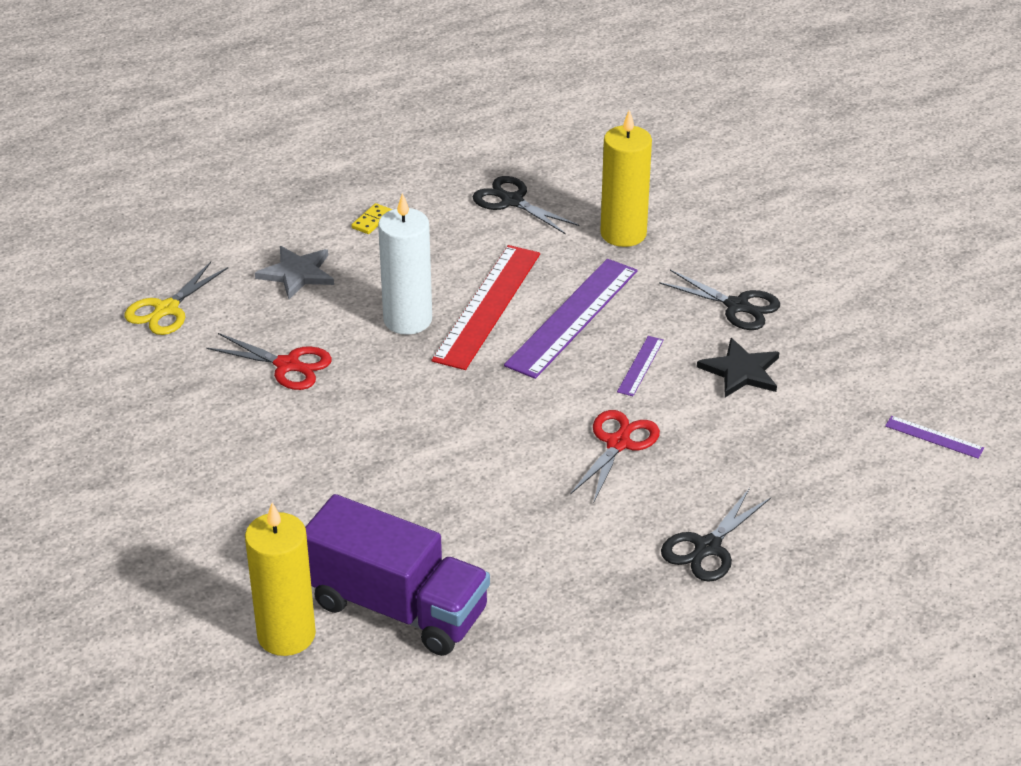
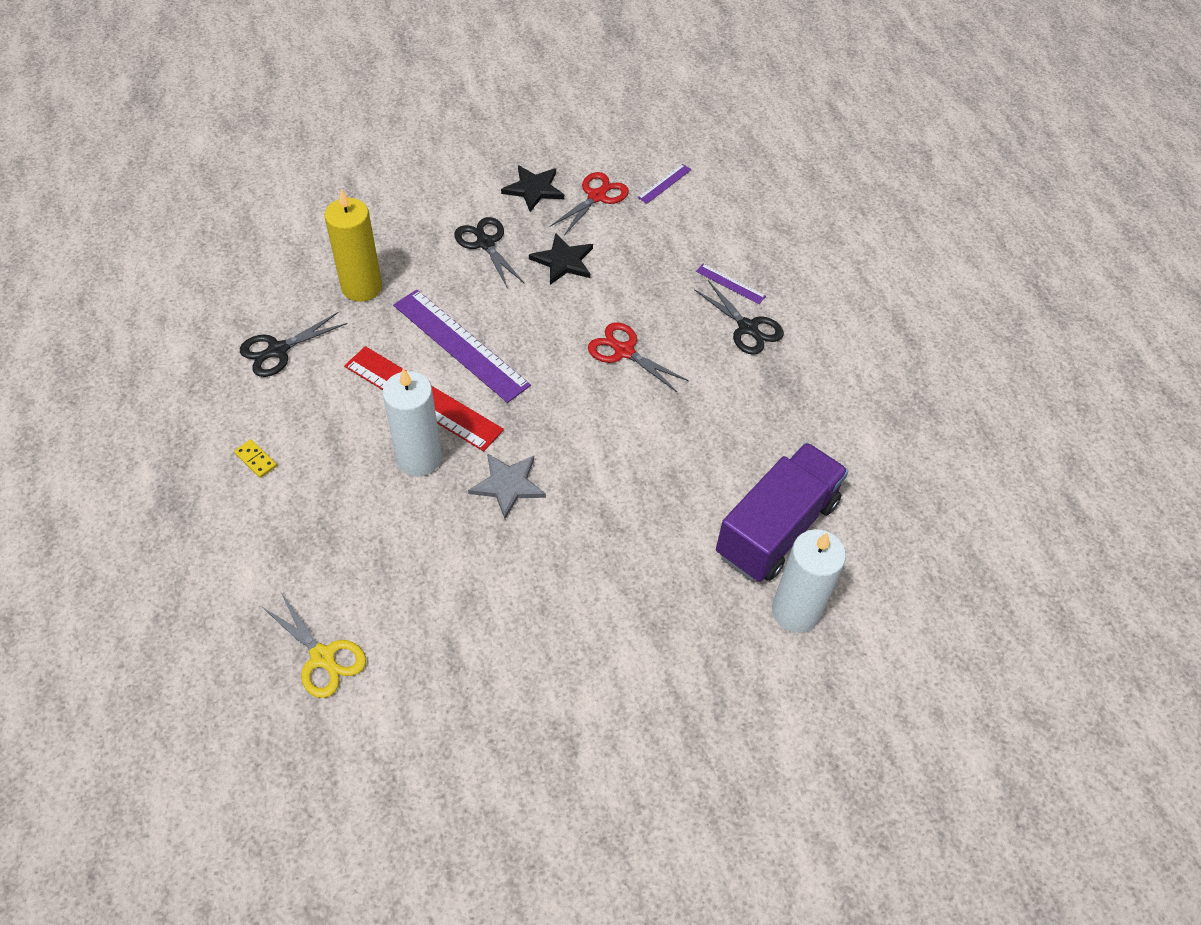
camera: 80 degrees left, 15 degrees up
(286, 635) = (795, 611): yellow candle -> white candle
(287, 365) = (450, 562): red scissors -> red scissors (596, 196)
(297, 274) = (313, 534): grey star -> grey star (508, 485)
(640, 366) = (537, 317): purple ruler -> purple ruler (730, 284)
(737, 306) = (485, 243): black scissors -> black scissors turned 75 degrees counterclockwise
(852, 327) = (534, 189): none -> black star

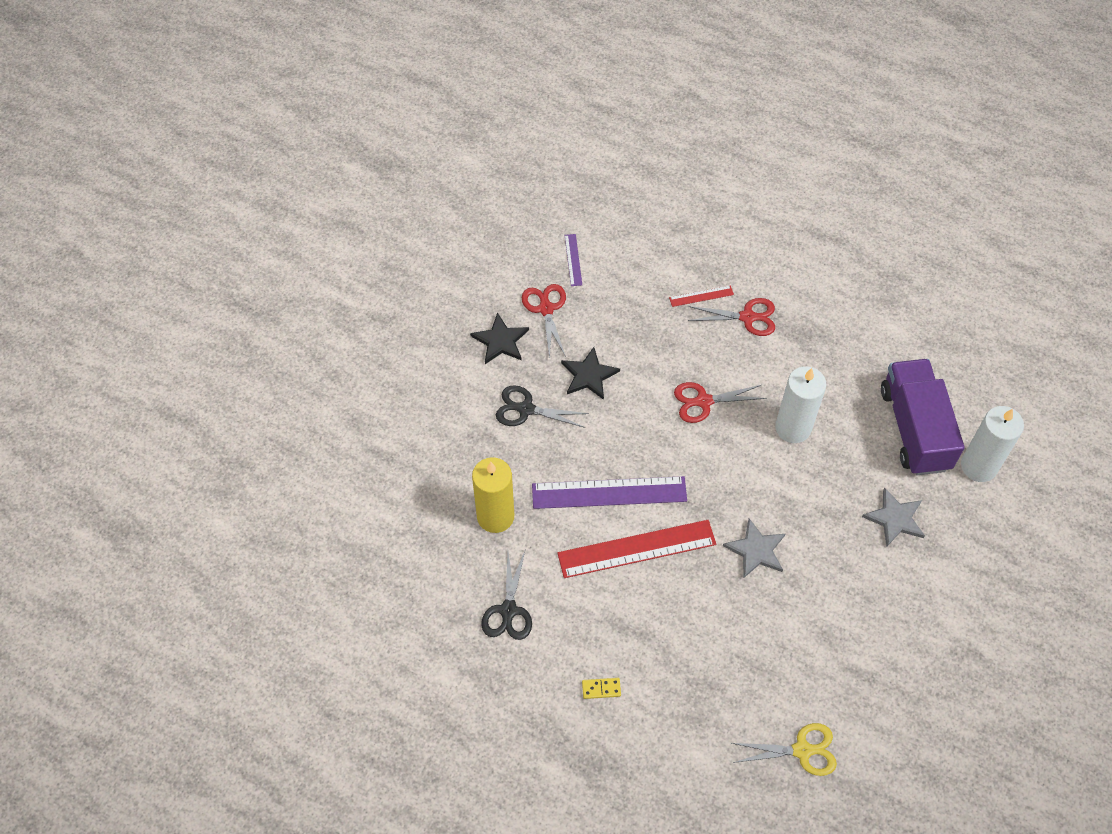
camera: 45 degrees left, 5 degrees up
(419, 458) = (688, 587): white candle -> white candle (793, 428)
(657, 575) = (895, 518): none -> grey star
(730, 284) = (701, 296): purple ruler -> red ruler
(747, 328) = (747, 317): black scissors -> red scissors

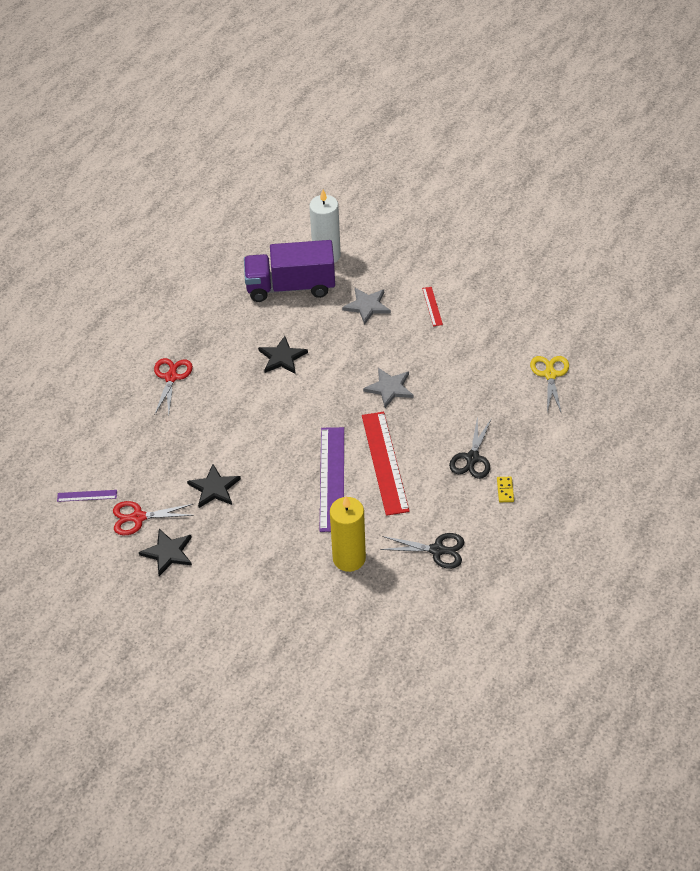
camera: 85 degrees left, 10 degrees down
(526, 409) = (244, 534): black scissors -> black scissors (472, 458)
(701, 296) = (144, 406): red ruler -> red ruler (432, 306)
(704, 401) = (250, 411): red scissors -> none
(793, 428) = (282, 357): white candle -> black star

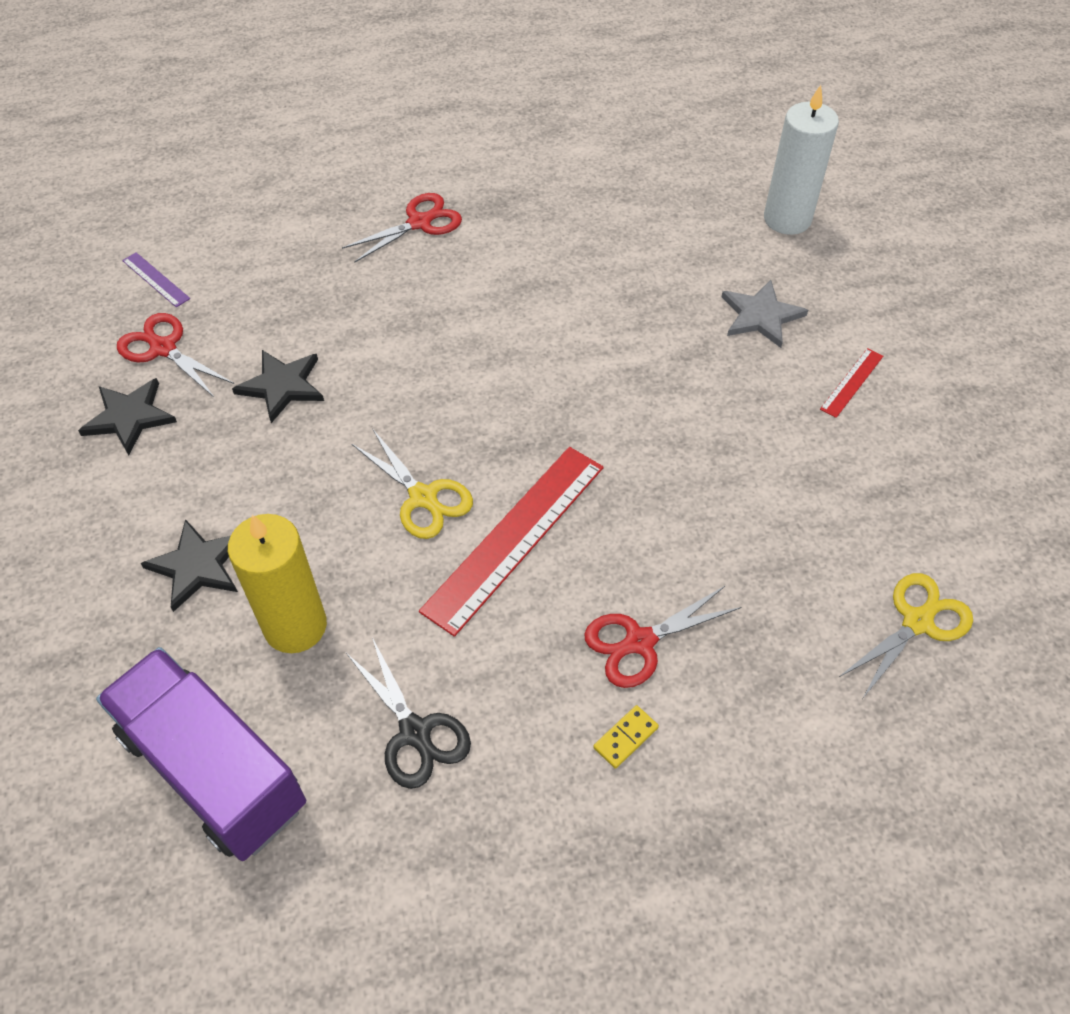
camera: 45 degrees right, 5 degrees up
(282, 357) = (571, 297): black star -> black star (197, 566)
(290, 287) = (693, 223): purple truck -> purple truck (214, 769)
(332, 478) = (423, 497): purple ruler -> yellow scissors
(389, 388) = (652, 443): grey star -> none
(472, 458) = (640, 642): black scissors -> red scissors

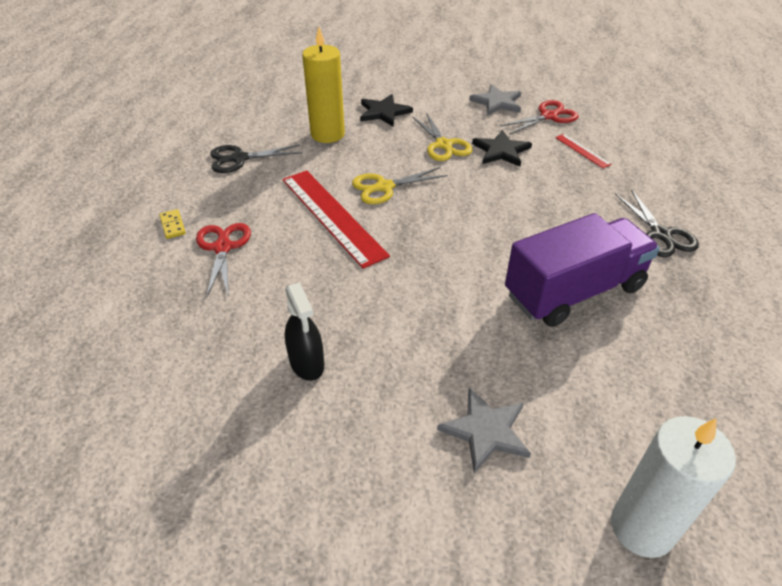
camera: 110 degrees right, 10 degrees down
(129, 417) = (497, 102): black star -> grey star
(156, 279) = (612, 119): purple ruler -> none
(214, 769) = (270, 106): purple truck -> purple truck (574, 291)
(419, 223) = (661, 234): red scissors -> black scissors
(769, 469) = (307, 363): none -> black spray bottle
(852, 382) = (368, 472): red ruler -> red ruler (582, 151)
(917, 622) = (117, 398): yellow scissors -> yellow scissors (443, 145)

